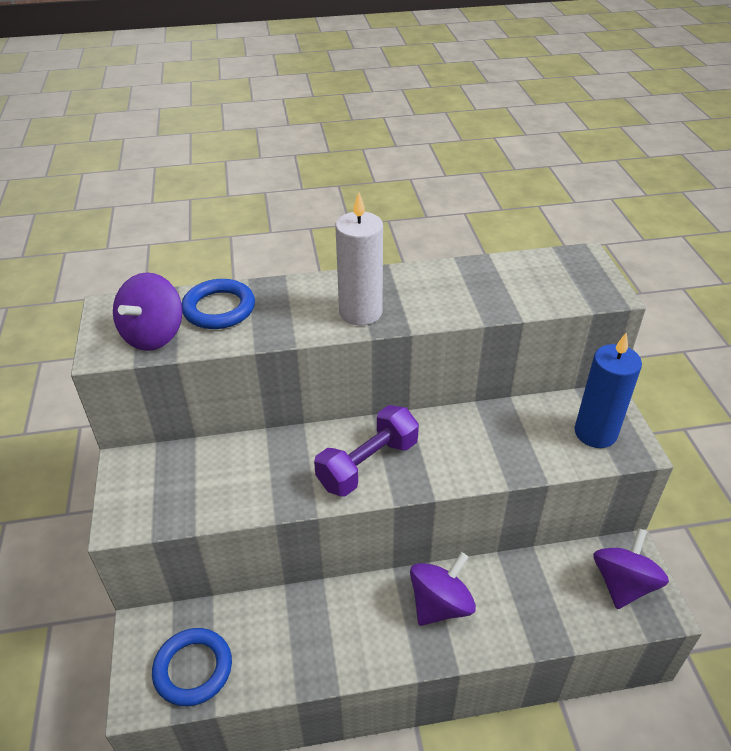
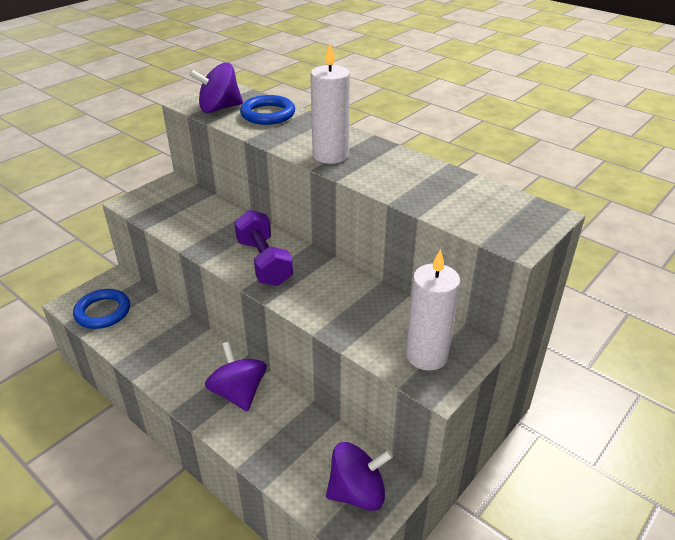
camera: 50 degrees right, 5 degrees down
(367, 464) = (264, 262): purple dumbbell -> purple dumbbell turned 60 degrees clockwise
(440, 605) = (238, 393): purple spinning top -> purple spinning top turned 120 degrees counterclockwise
(595, 433) = (426, 355): blue candle -> white candle

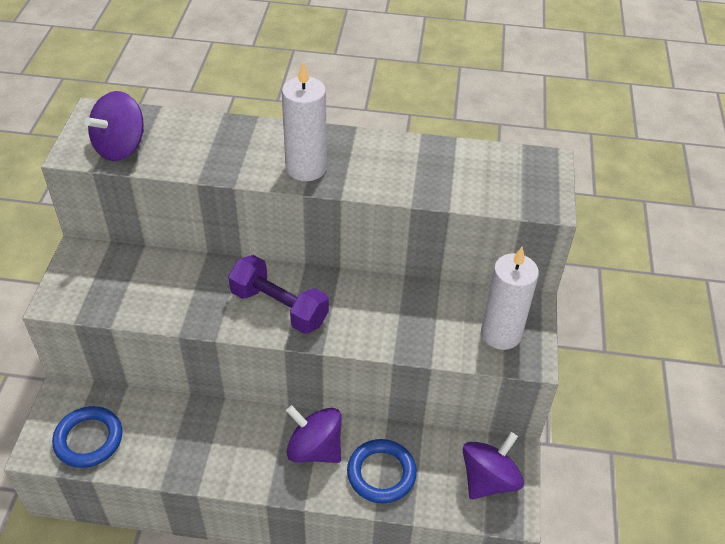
camera: 35 degrees left, 10 degrees up
(268, 114) = (185, 135): blue ring -> blue ring (381, 473)

